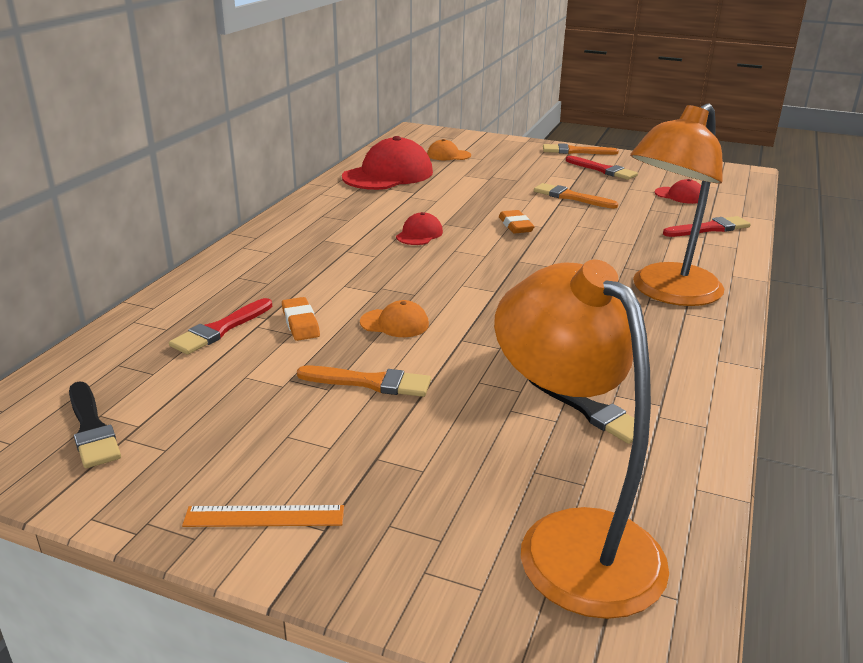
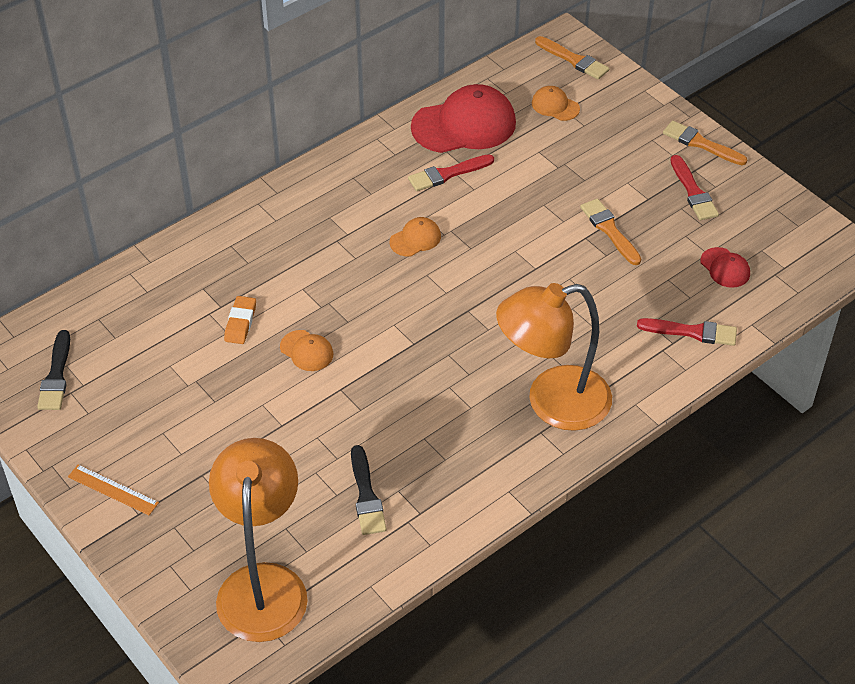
camera: 30 degrees right, 20 degrees up
(221, 329) = (182, 307): red brush -> red brush (447, 174)
(370, 382) = (245, 406): orange brush -> orange brush (573, 60)
(419, 234) = (415, 239): red cap -> orange cap
(515, 226) = (512, 258): orange eraser -> none

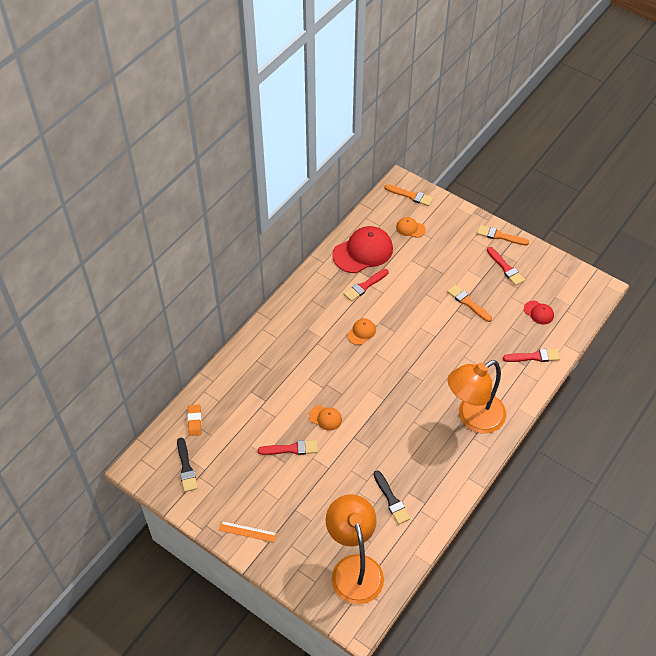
camera: 15 degrees left, 5 degrees up
(233, 384) = (291, 449): none -> red brush
(240, 323) = (281, 409): orange eraser -> orange eraser (194, 421)

